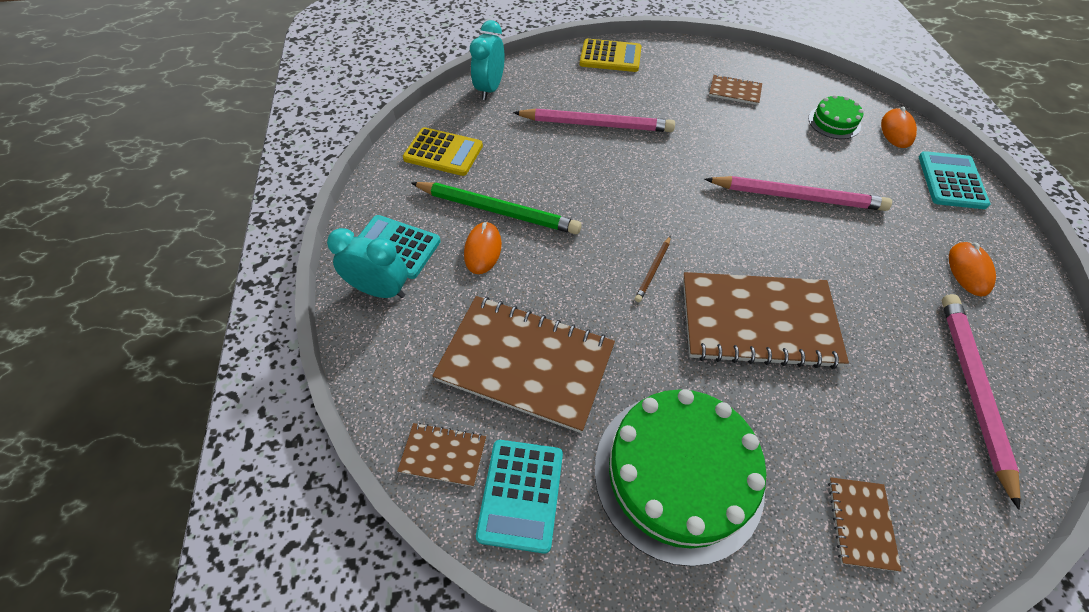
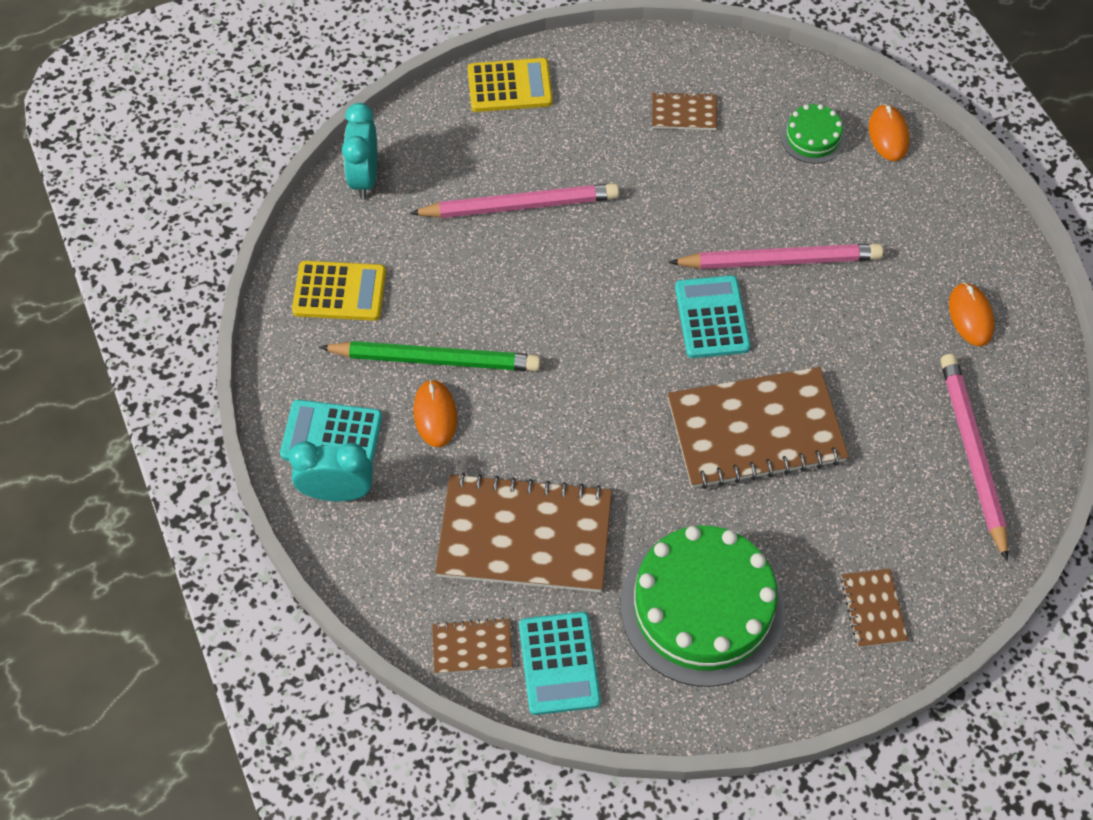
camera: 15 degrees left, 5 degrees up
(653, 270) = (633, 396): brown pencil -> none
(951, 181) = (952, 198): turquoise calculator -> turquoise calculator (711, 317)

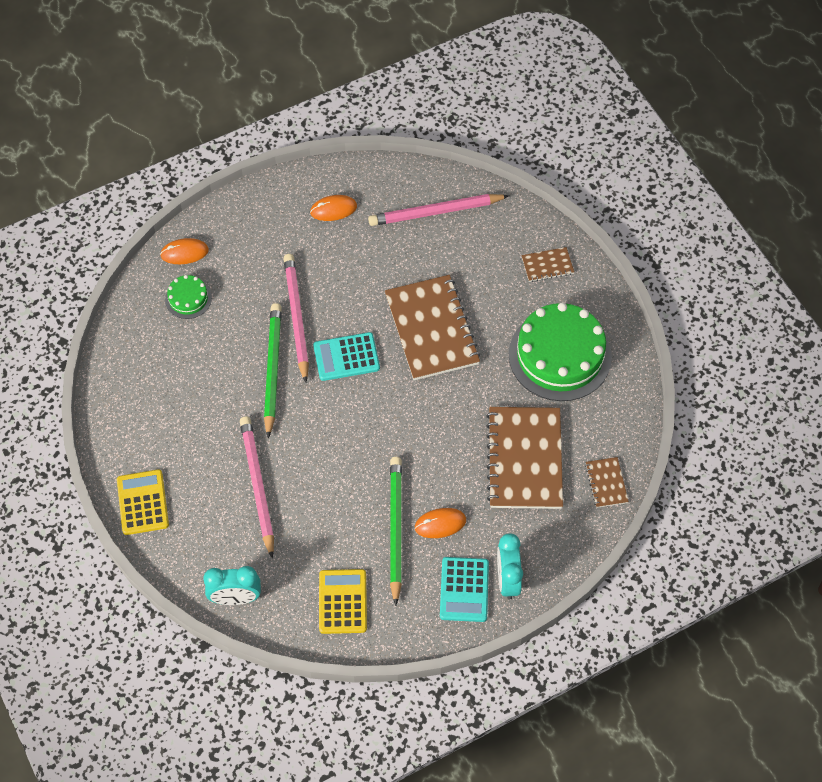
camera: 95 degrees left, 0 degrees up
(559, 663) = (609, 432): turquoise calculator -> none
(684, 113) = (167, 381): brown notebook -> none
(696, 229) = (272, 369): none -> green pencil

